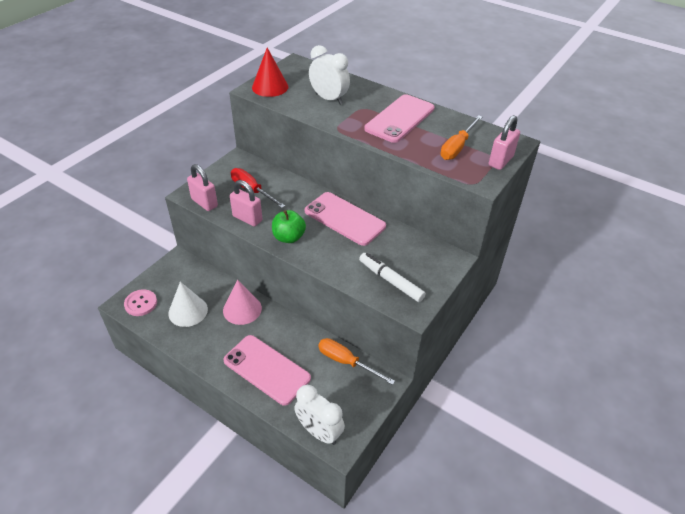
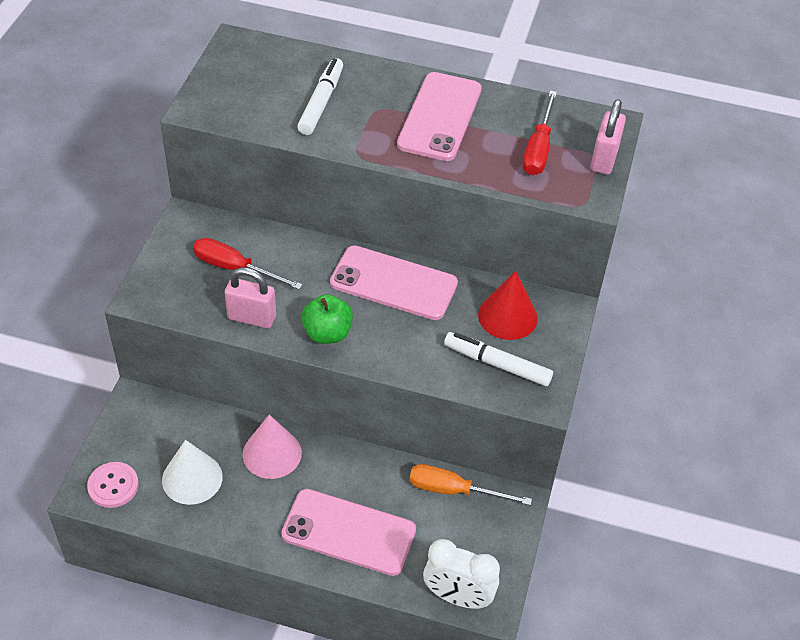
camera: 20 degrees left, 5 degrees up
(204, 203) = (173, 307): pink padlock -> none
(270, 87) = (220, 99): red cone -> red cone (507, 316)
(329, 99) = (321, 102): white clock -> white marker
(457, 147) = (538, 149): orange screwdriver -> red screwdriver

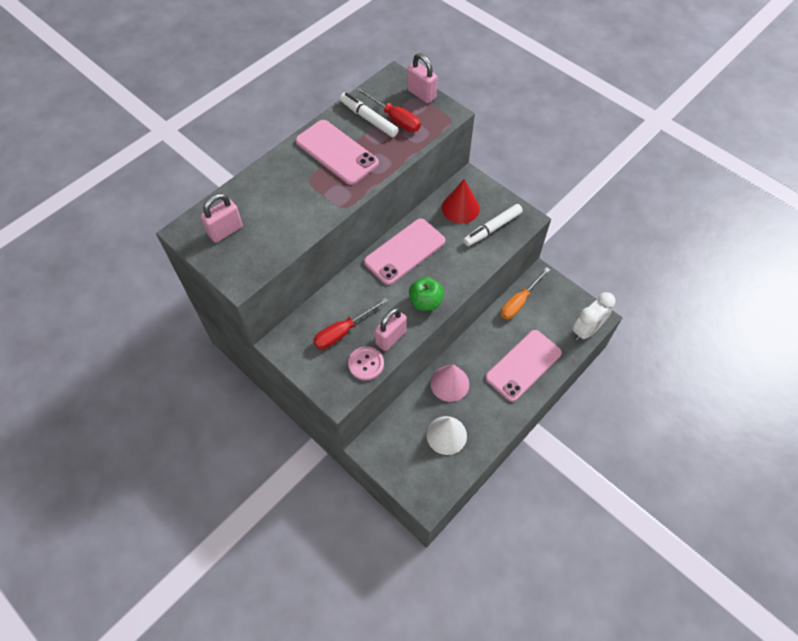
camera: 60 degrees left, 10 degrees up
(113, 486) = (430, 484): pink button -> pink button (366, 364)
(257, 72) = (225, 231): none -> pink padlock
(321, 102) = (282, 207): white marker -> white marker (368, 119)

